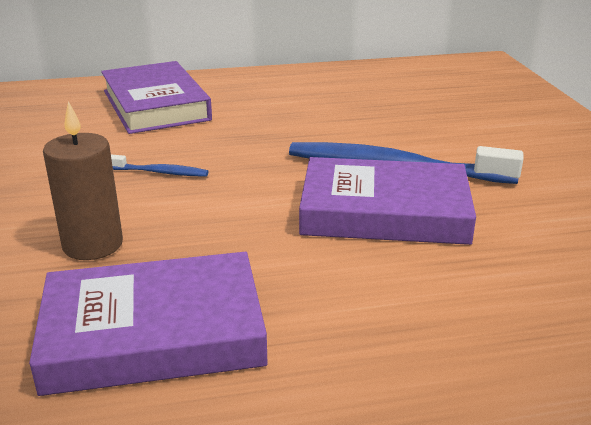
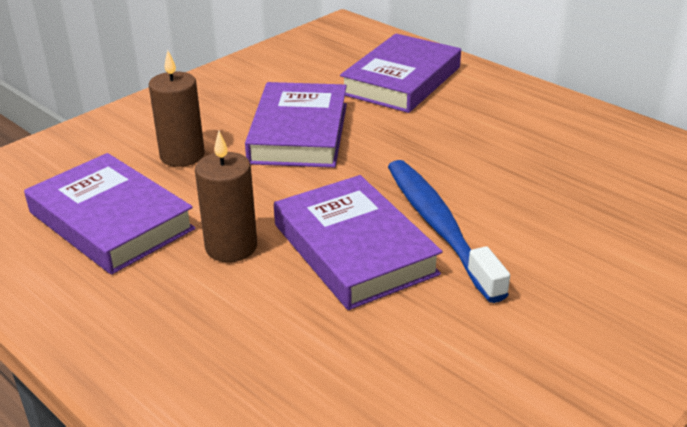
camera: 55 degrees right, 5 degrees up
(160, 172) = (299, 133): blue toothbrush -> purple book
(307, 270) = (231, 247): none -> brown candle

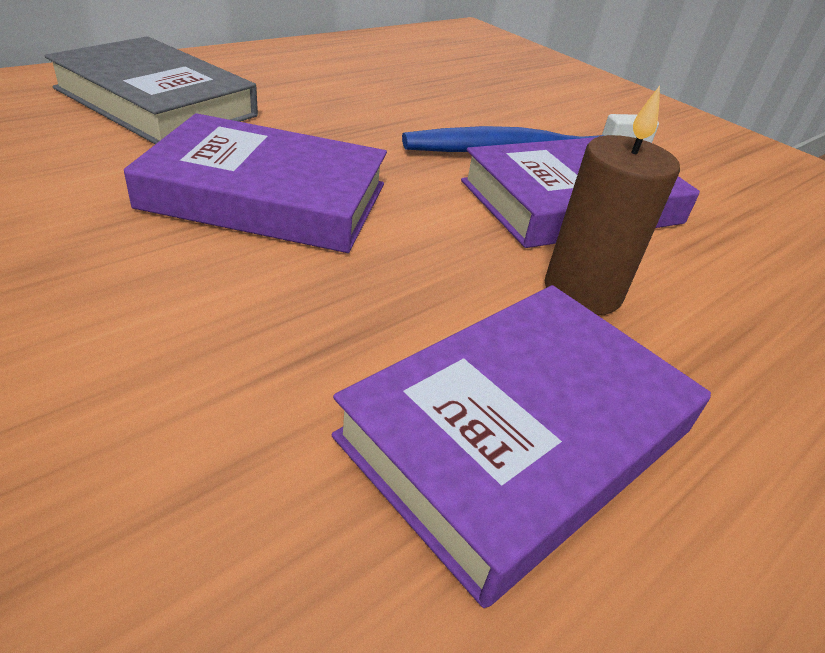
camera: 90 degrees left, 5 degrees up
(182, 156) = (288, 324): brown candle -> none
(401, 81) = (156, 102): purple book -> grey book

